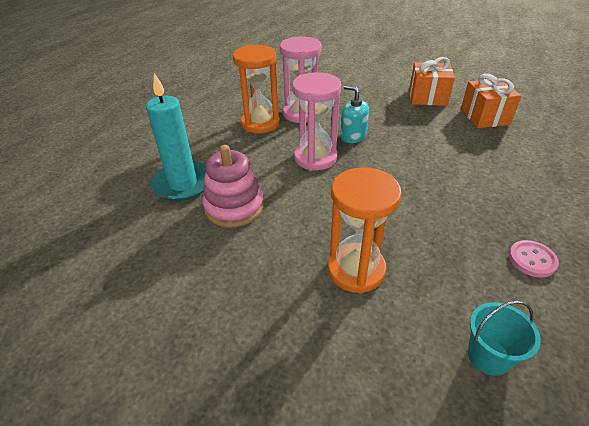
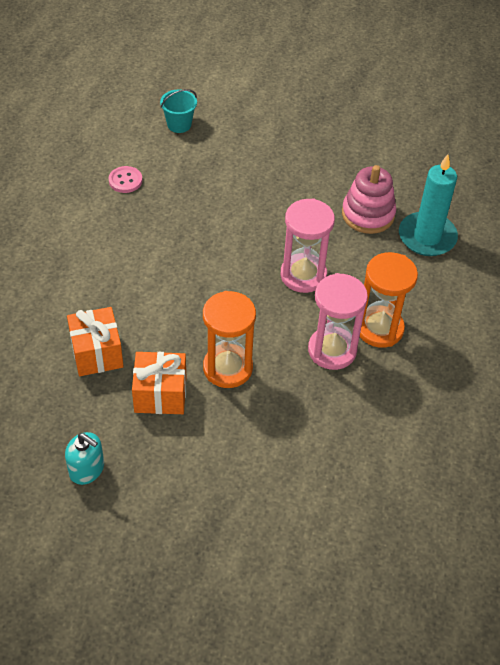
camera: 170 degrees right, 10 degrees up
(353, 136) = (264, 310): turquoise soap dispenser -> turquoise soap dispenser (87, 469)
(356, 270) = (258, 168): orange hourglass -> orange hourglass (227, 368)

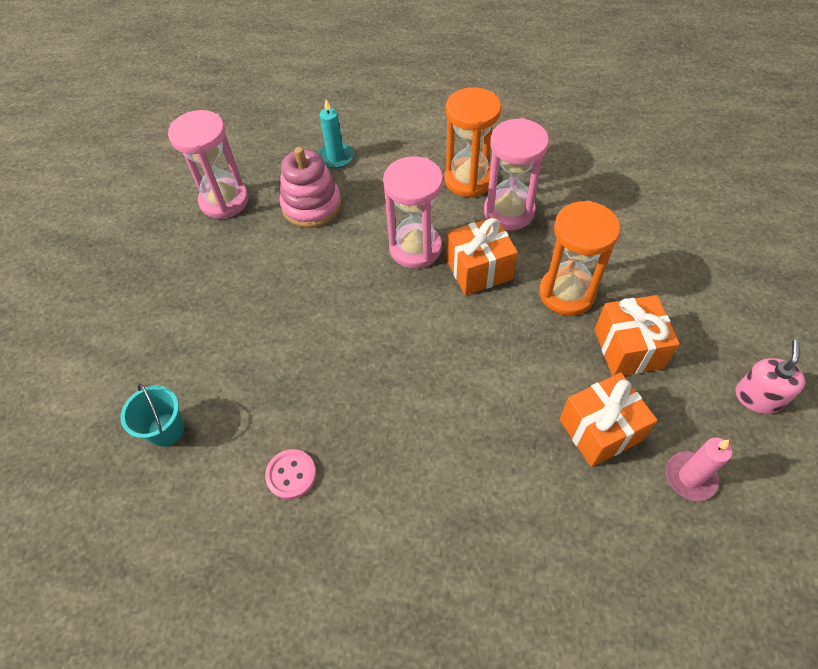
camera: 95 degrees left, 5 degrees up
(41, 396) = (690, 477): none -> pink candle
(87, 469) = (758, 397): turquoise soap dispenser -> pink soap dispenser
(269, 313) = (479, 269): none -> orange gift
(384, 161) = (224, 201): none -> pink hourglass
(427, 237) = (336, 157): turquoise candle -> turquoise candle, size x0.59

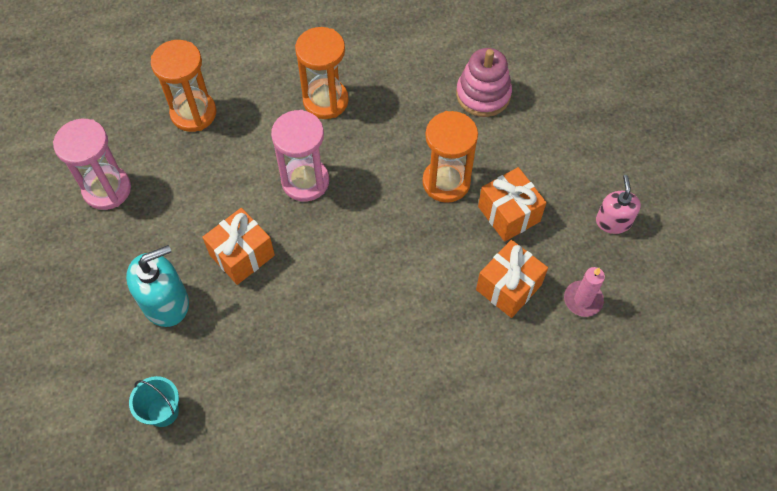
camera: 25 degrees left, 5 degrees up
(224, 321) = (165, 302): none -> turquoise soap dispenser
(291, 474) = (286, 408): pink button -> none
(311, 205) = (193, 169): pink stacking toy -> pink stacking toy (483, 95)
(336, 157) = (193, 113): turquoise candle -> orange hourglass
(479, 269) = (367, 184): orange gift -> orange gift (242, 255)
(509, 211) = (372, 121): pink hourglass -> none

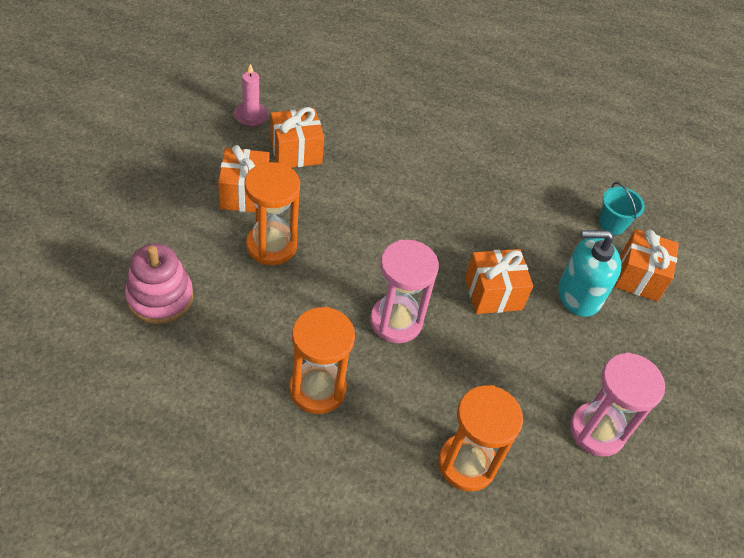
camera: 155 degrees left, 10 degrees down
(115, 360) = (639, 277): none -> orange gift
(613, 221) = (171, 143): pink soap dispenser -> none

